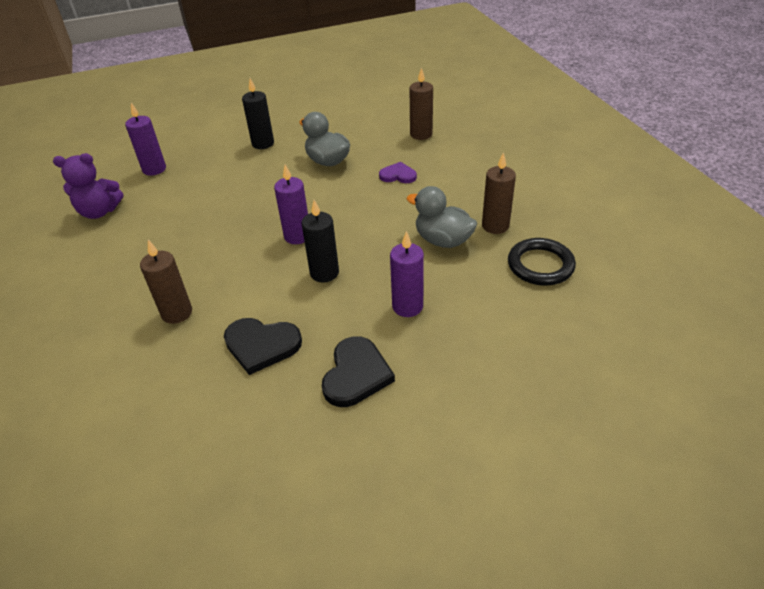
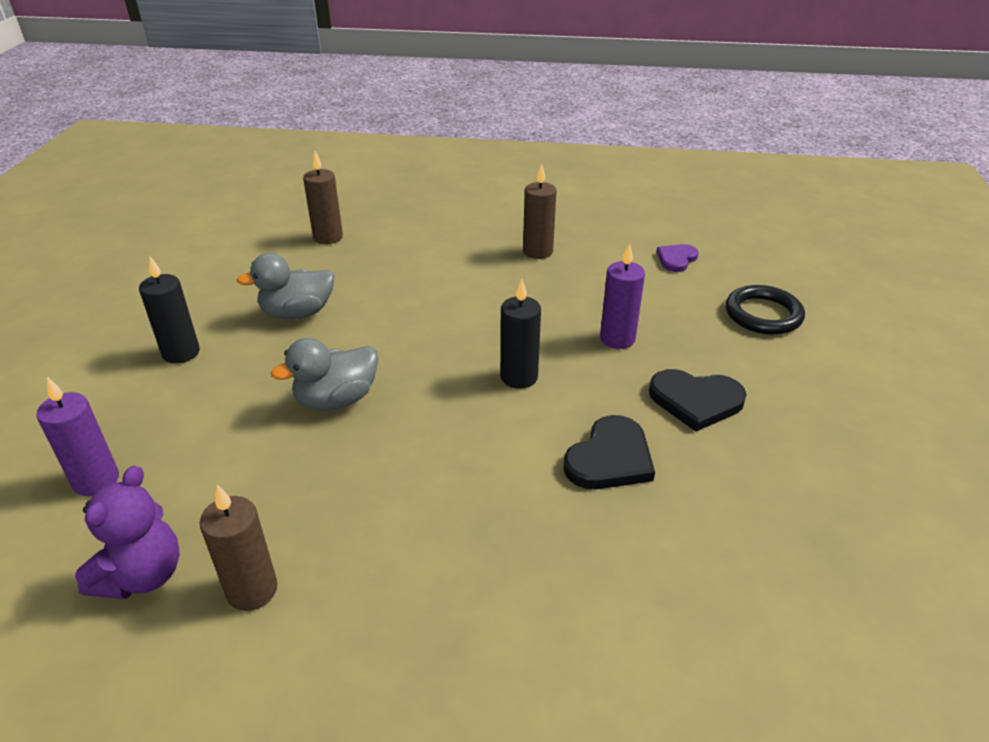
camera: 65 degrees left, 5 degrees down
(177, 313) = (495, 524): brown candle -> brown candle (252, 590)
(297, 236) = (430, 378): purple candle -> none
(356, 374) = (695, 401): black heart -> black heart turned 150 degrees clockwise
(398, 175) = (389, 275): purple heart -> purple heart (676, 259)
(443, 240) = (533, 286): grey duck -> grey duck (336, 400)
(540, 265) = (615, 250): black ring -> black ring (763, 314)

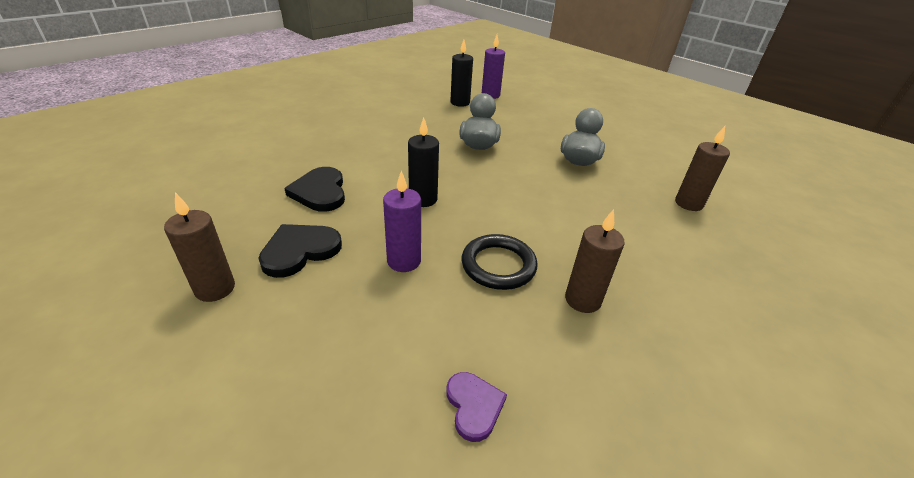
camera: 125 degrees right, 0 degrees up
(143, 575) = (429, 92): purple teddy bear -> none
(181, 353) = (568, 125): black candle -> black candle (460, 103)
(252, 590) = (393, 102): brown candle -> brown candle (215, 289)
(763, 314) = (306, 387): black ring -> black ring (498, 265)

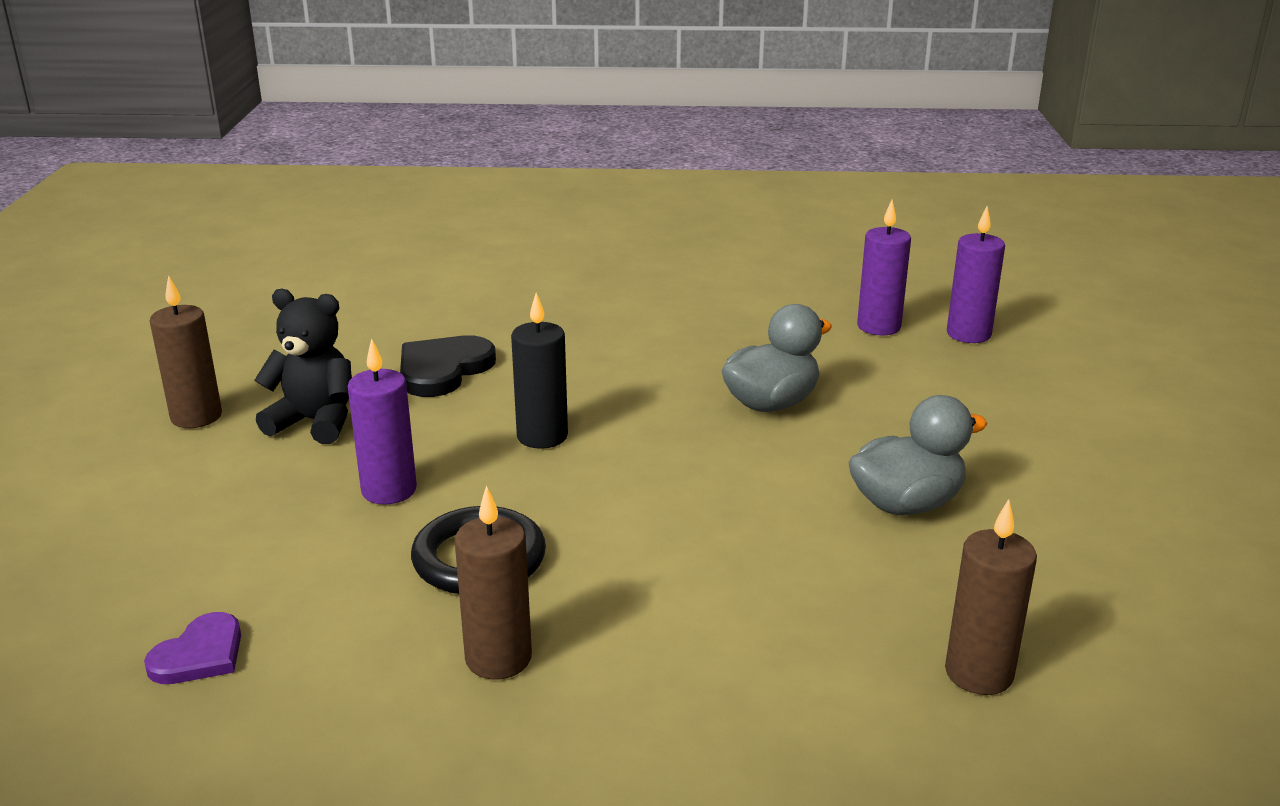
camera: 50 degrees right, 10 degrees down
(300, 251) = (315, 422): black heart -> black teddy bear
(460, 103) = (878, 327): black candle -> purple candle

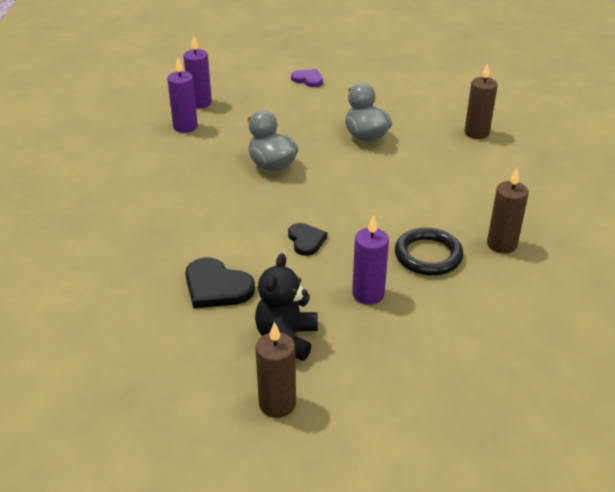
camera: 90 degrees left, 10 degrees up
(200, 654) = (528, 342): purple heart -> purple heart (308, 79)
(542, 436) = (306, 240): black candle -> black heart

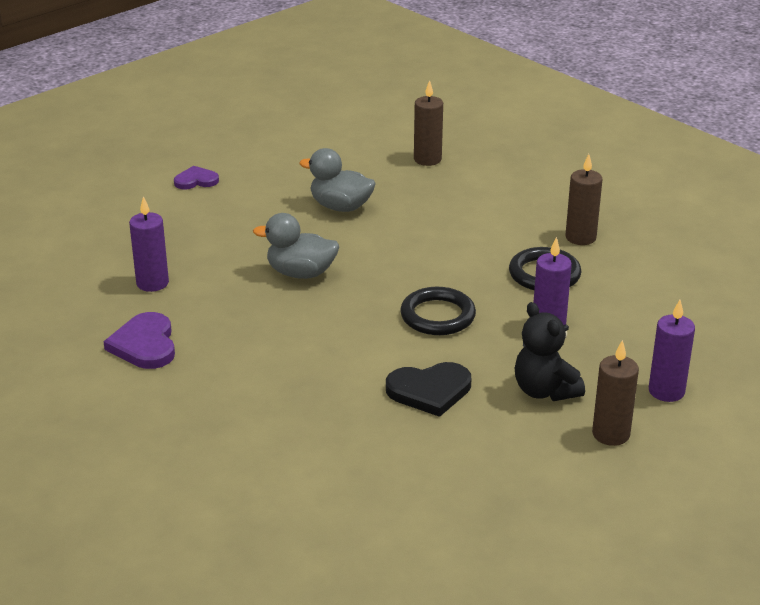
camera: 45 degrees left, 5 degrees down
(122, 159) = (144, 345): none -> purple heart
(200, 103) = (124, 254): purple candle -> purple candle (666, 391)
(306, 240) = (437, 316): black heart -> black ring

